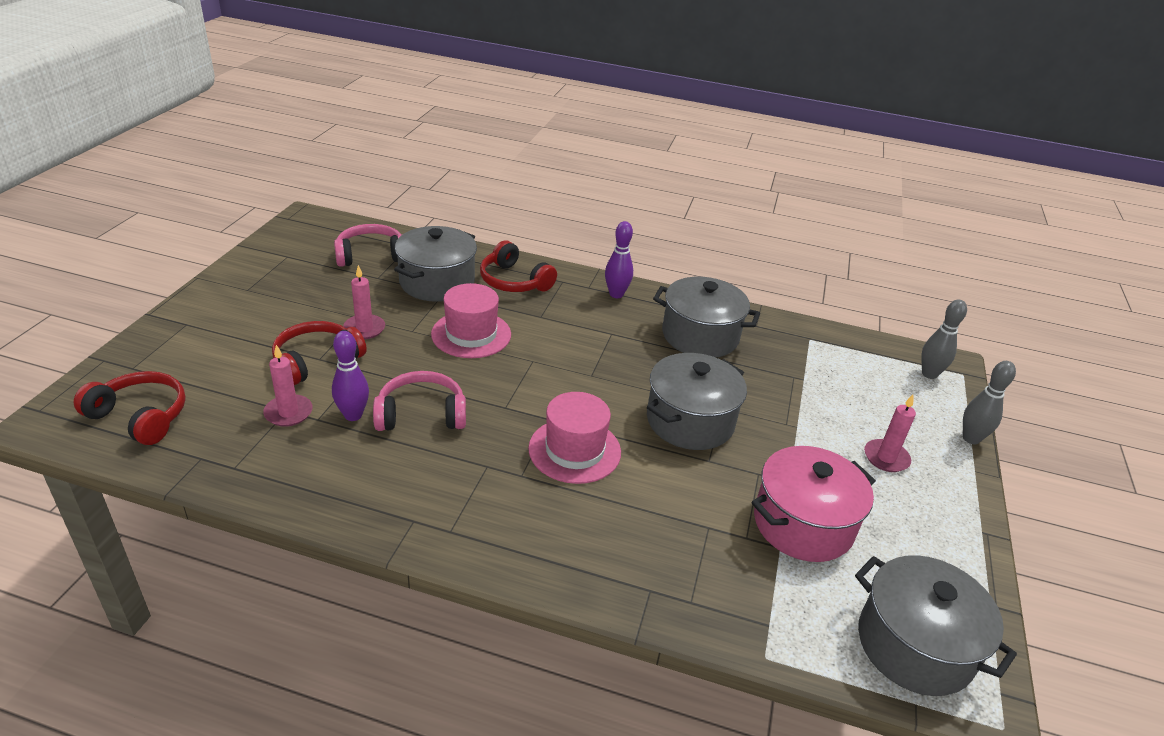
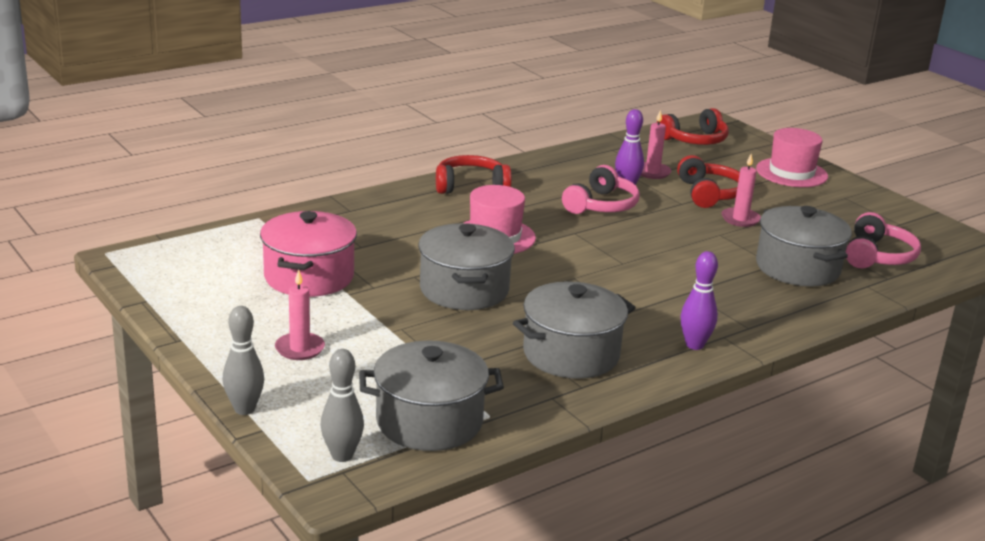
camera: 130 degrees right, 10 degrees down
(471, 334) = (690, 253): pink hat -> pink hat (791, 173)
(514, 281) = (769, 303): red headphones -> red headphones (471, 186)
(914, 645) = (181, 259): grey pot -> grey pot (429, 421)

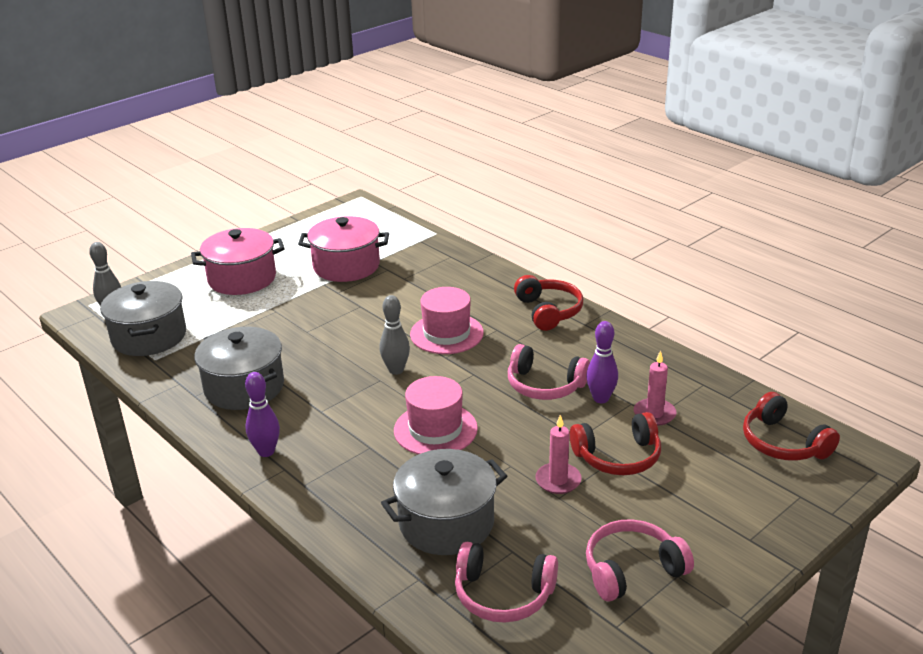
camera: 85 degrees right, 5 degrees up
(244, 409) = (167, 273): grey bowling pin -> grey bowling pin (396, 370)
(300, 349) = (242, 279): pink candle -> pink pot
(464, 290) = (342, 329): grey pot -> none
(791, 173) = (731, 527): pink hat -> pink hat (435, 429)
(842, 210) = (632, 569): none -> pink headphones

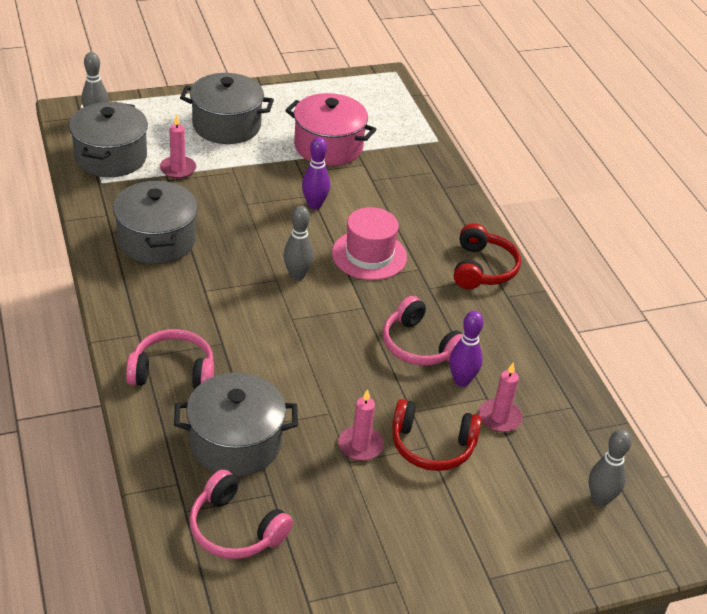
camera: 20 degrees right, 10 degrees up
(222, 325) = (178, 169): none -> pink candle
(242, 279) = (226, 125): pink pot -> grey pot
(266, 451) = (134, 311): purple bowling pin -> purple bowling pin (314, 205)
(435, 429) = (289, 349): pink hat -> none
(632, 569) = (360, 557): pink headphones -> pink headphones (173, 371)
(783, 443) = (600, 499): red headphones -> grey bowling pin

